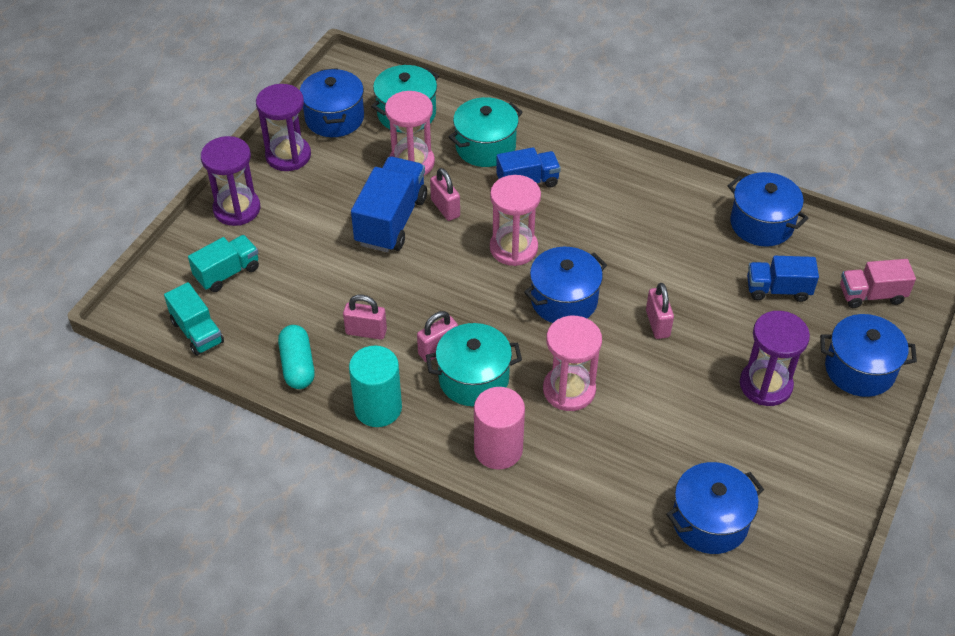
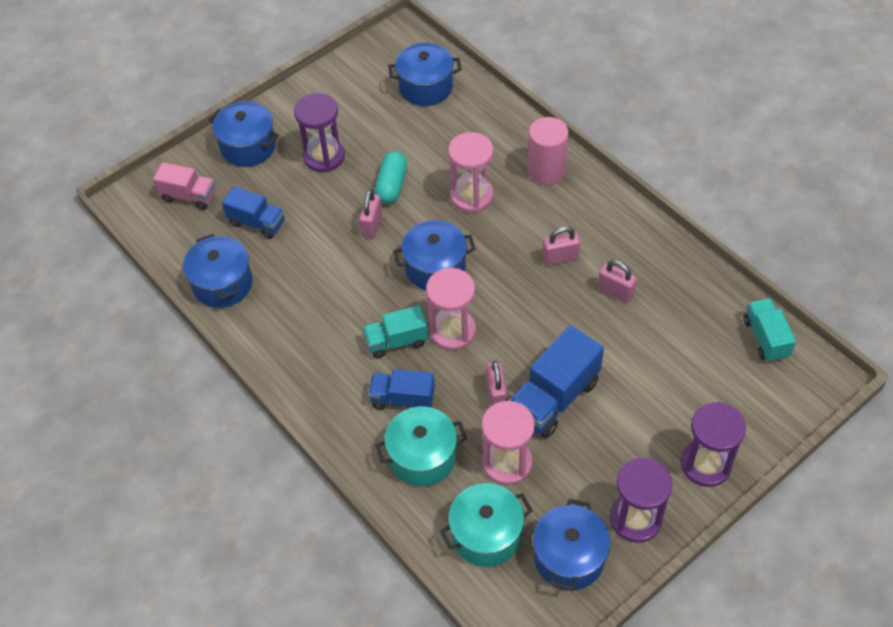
camera: 155 degrees left, 5 degrees up
(227, 273) = (728, 391): turquoise truck -> turquoise truck (396, 341)
(297, 365) = (682, 280): turquoise capsule -> turquoise capsule (392, 185)
(378, 408) = (626, 226): turquoise cylinder -> none
(473, 379) = (541, 226): turquoise pot -> none

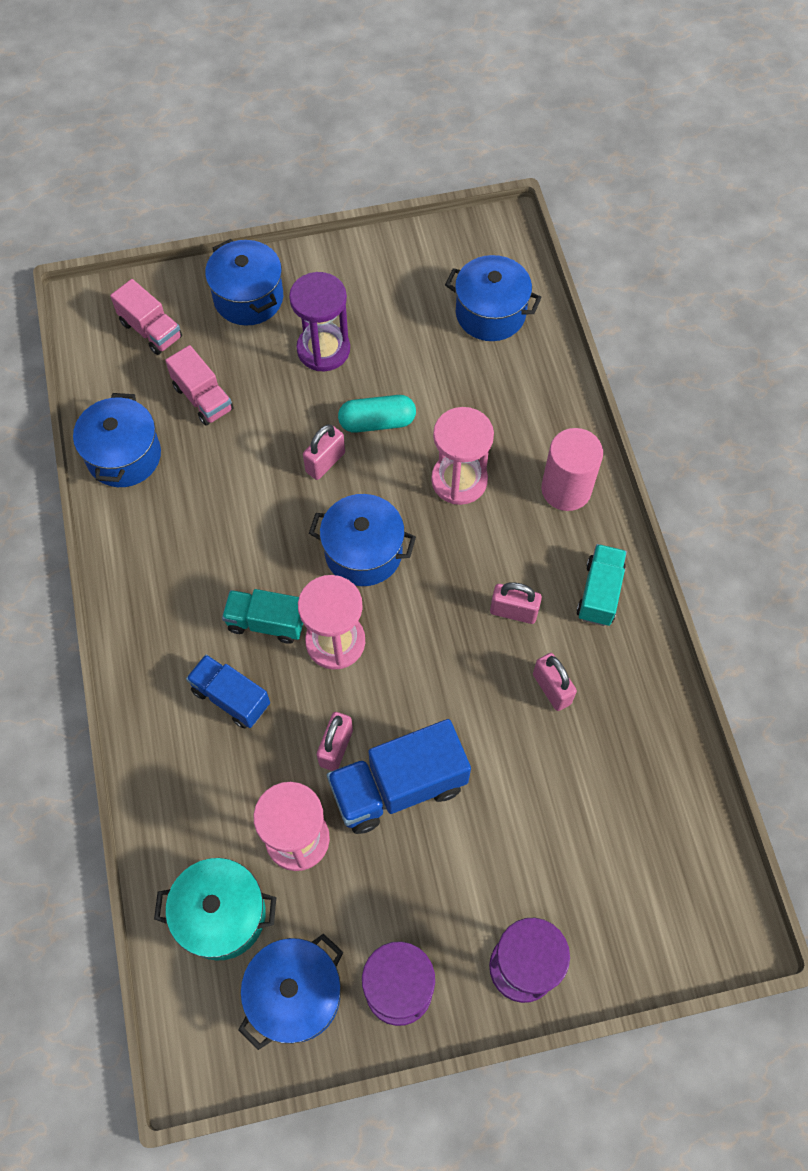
camera: 25 degrees right, 10 degrees up
(257, 223) = (203, 398): blue truck -> pink truck
(392, 185) = (377, 422): turquoise capsule -> turquoise capsule turned 45 degrees clockwise
(422, 457) = (210, 781): turquoise pot -> none
(765, 338) = (697, 843): turquoise truck -> turquoise truck (599, 593)

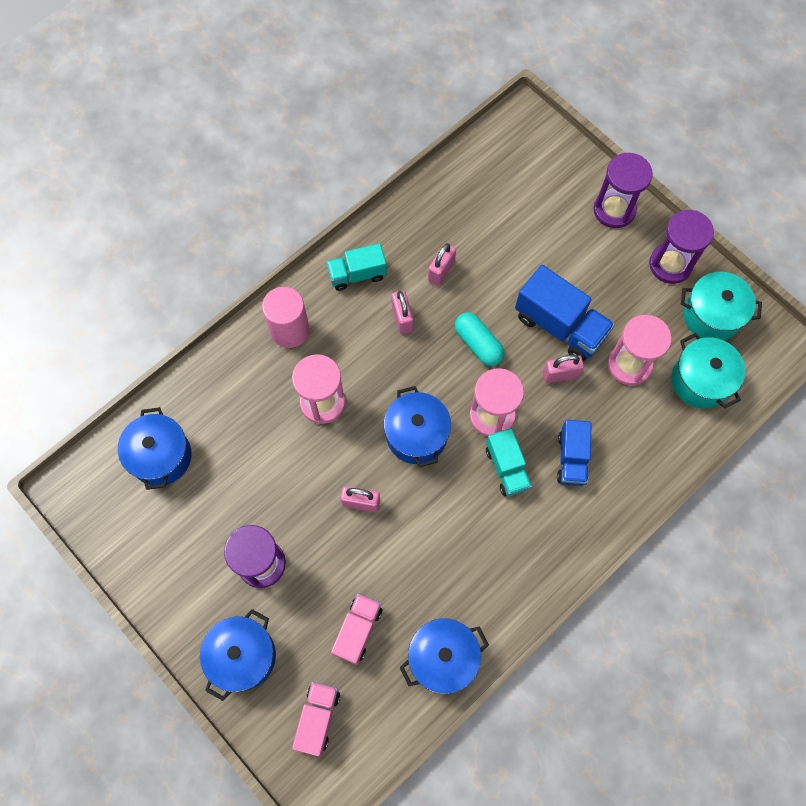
camera: 120 degrees left, 5 degrees up
(295, 994) = (711, 316): blue pot -> turquoise pot
(377, 422) = (306, 485): turquoise capsule -> turquoise capsule (478, 344)

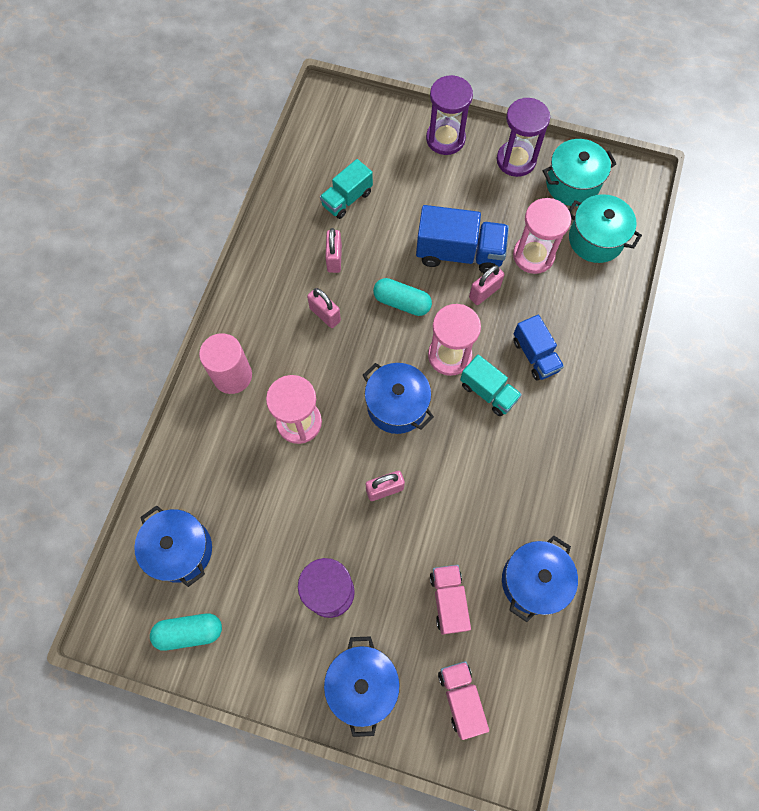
camera: 30 degrees left, 0 degrees up
(129, 529) = (189, 632): none -> turquoise capsule
(357, 274) = (263, 298): turquoise truck -> turquoise truck (347, 199)

